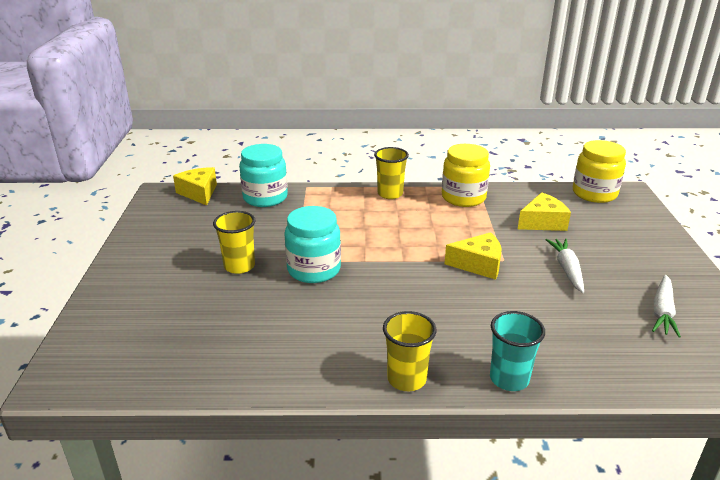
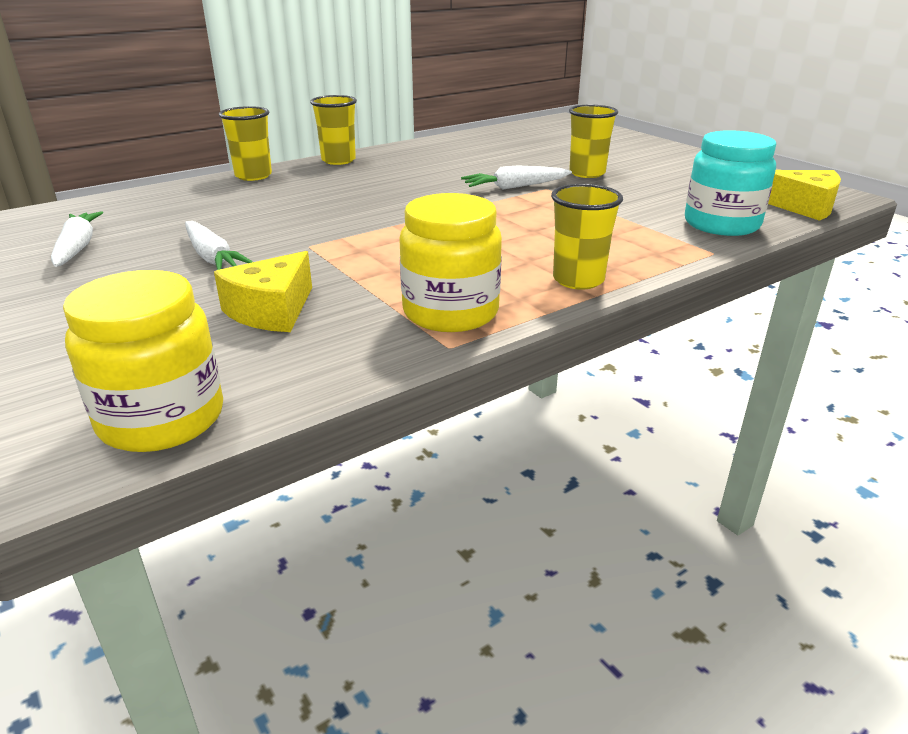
camera: 145 degrees right, 0 degrees up
(314, 269) = (515, 187): turquoise jar -> white carrot
(478, 264) = (339, 233): yellow cheese -> none
(509, 379) = (253, 176): turquoise cup -> yellow cup

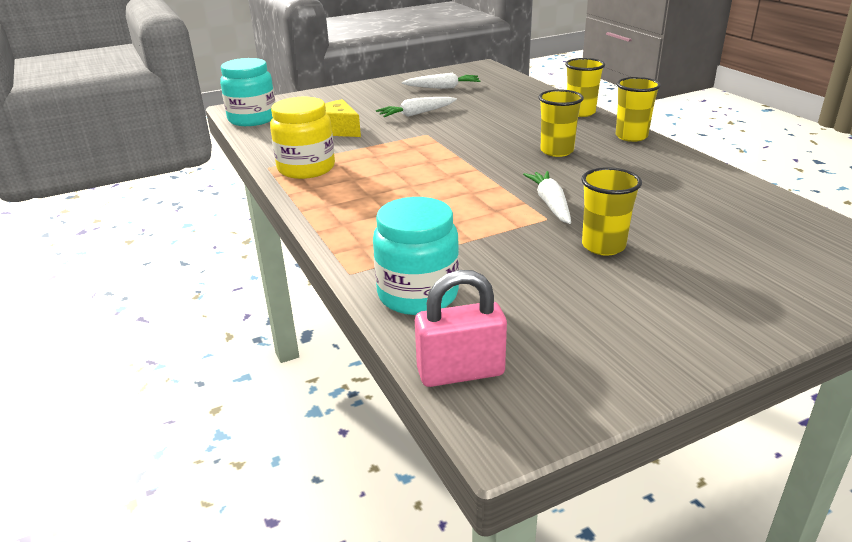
camera: 100 degrees right, 0 degrees up
(162, 419) = (252, 119): yellow jar -> turquoise jar
(578, 280) = (328, 208): yellow cup -> yellow cup (556, 151)
(803, 207) = (460, 372): yellow cheese -> pink padlock

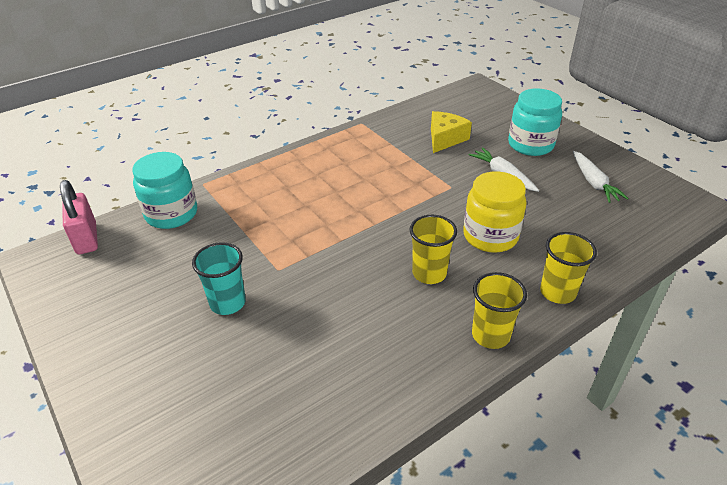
camera: 80 degrees right, 10 degrees up
(252, 119) = (456, 97): turquoise jar -> turquoise jar (530, 145)
(306, 168) = (361, 139): yellow jar -> yellow jar (490, 236)
(550, 204) = (305, 271): white carrot -> none
(603, 246) = (227, 303): yellow cup -> turquoise cup

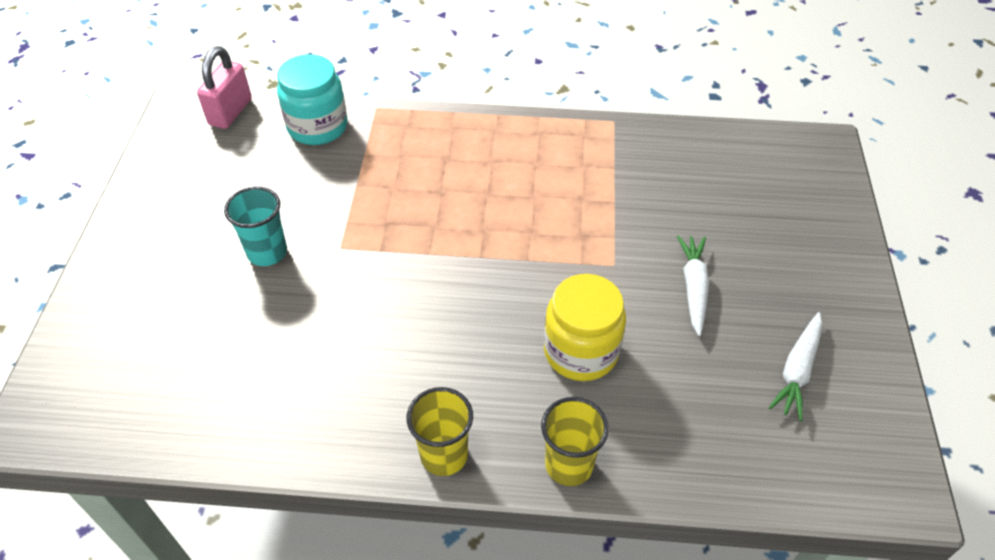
camera: 40 degrees right, 10 degrees up
(429, 273) = (467, 348): yellow cup -> none
(445, 139) = (685, 198): yellow cheese -> none
(530, 145) = (783, 269): turquoise jar -> none

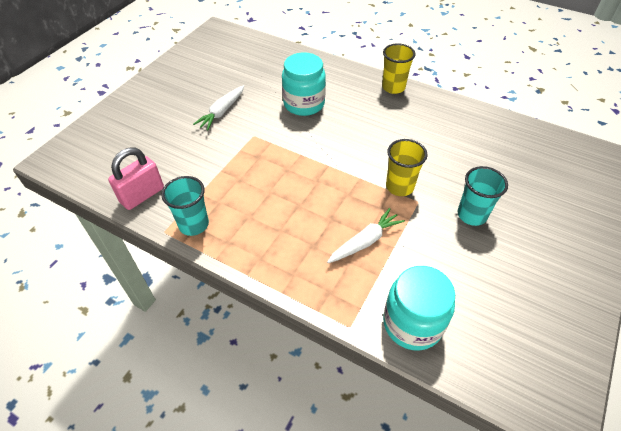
camera: 155 degrees left, 0 degrees up
(230, 112) = (500, 381): pink padlock -> pink padlock (142, 195)
(569, 465) = (339, 70): yellow cup -> yellow cup (399, 187)
(581, 351) = (304, 104): yellow jar -> turquoise jar
(589, 136) = (194, 224): none -> turquoise cup
(797, 370) = (211, 69): white carrot -> white carrot (365, 241)

